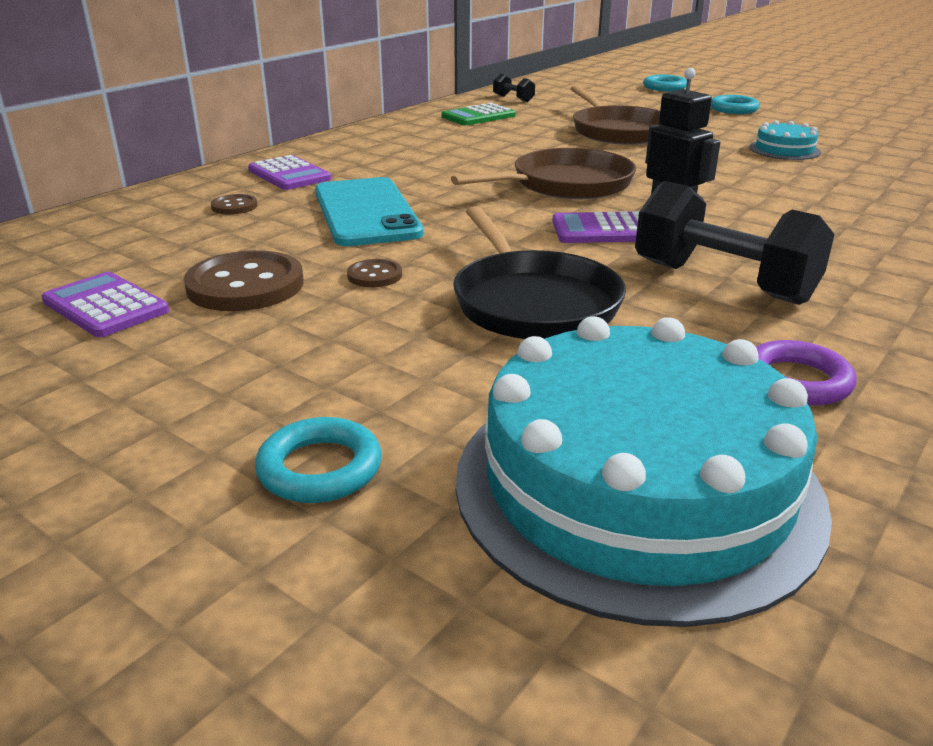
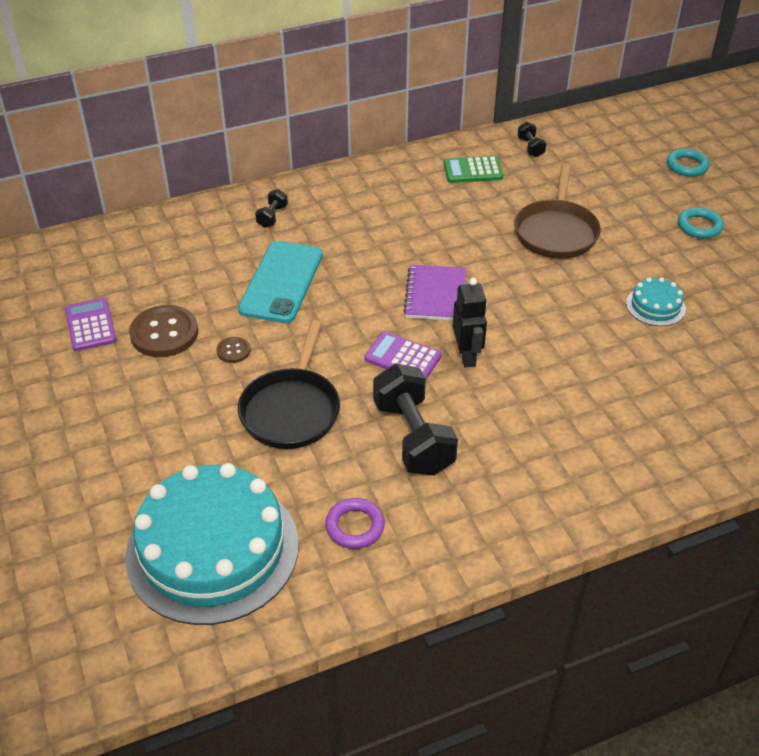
camera: 30 degrees right, 15 degrees up
(234, 206) = (213, 246): brown button -> none
(289, 175) = (272, 216): purple calculator -> black dumbbell
(320, 468) = (103, 480): turquoise ring -> none
(566, 185) = (435, 295): brown pan -> purple notebook

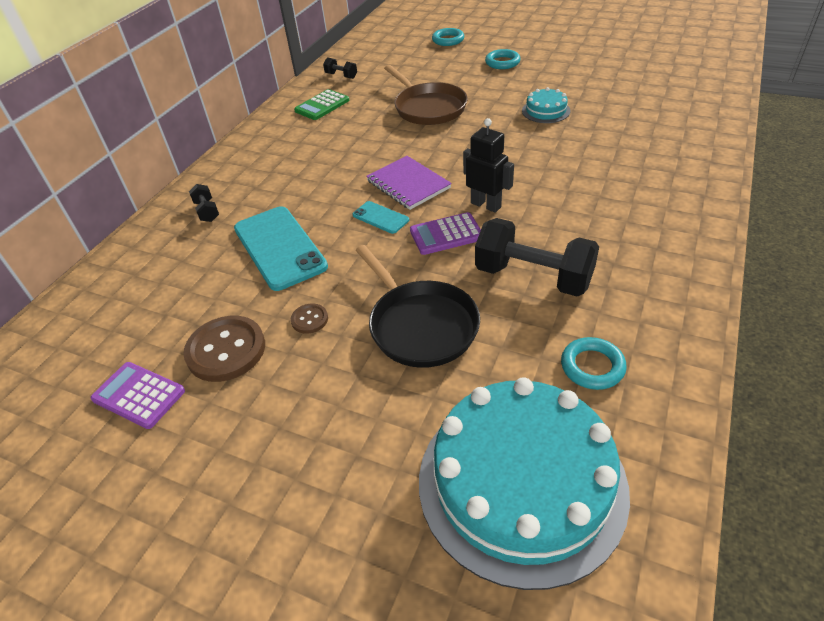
camera: 40 degrees left, 0 degrees up
(355, 526) = (592, 366): purple ring -> turquoise ring
(377, 308) = (380, 217): none -> turquoise phone

